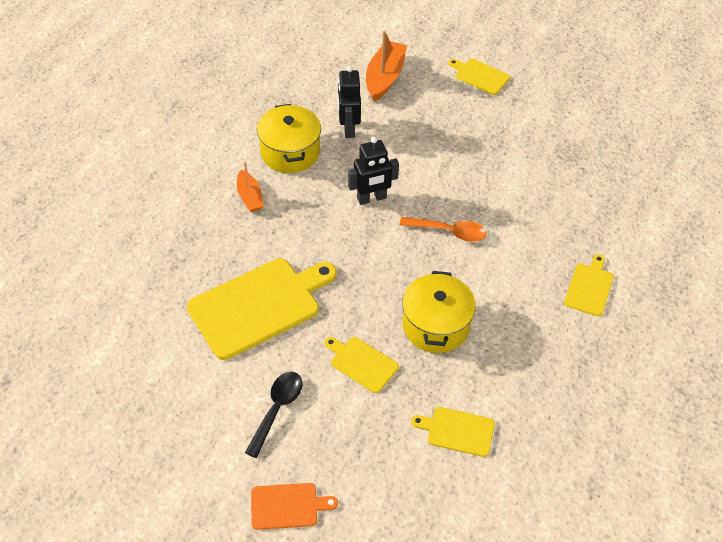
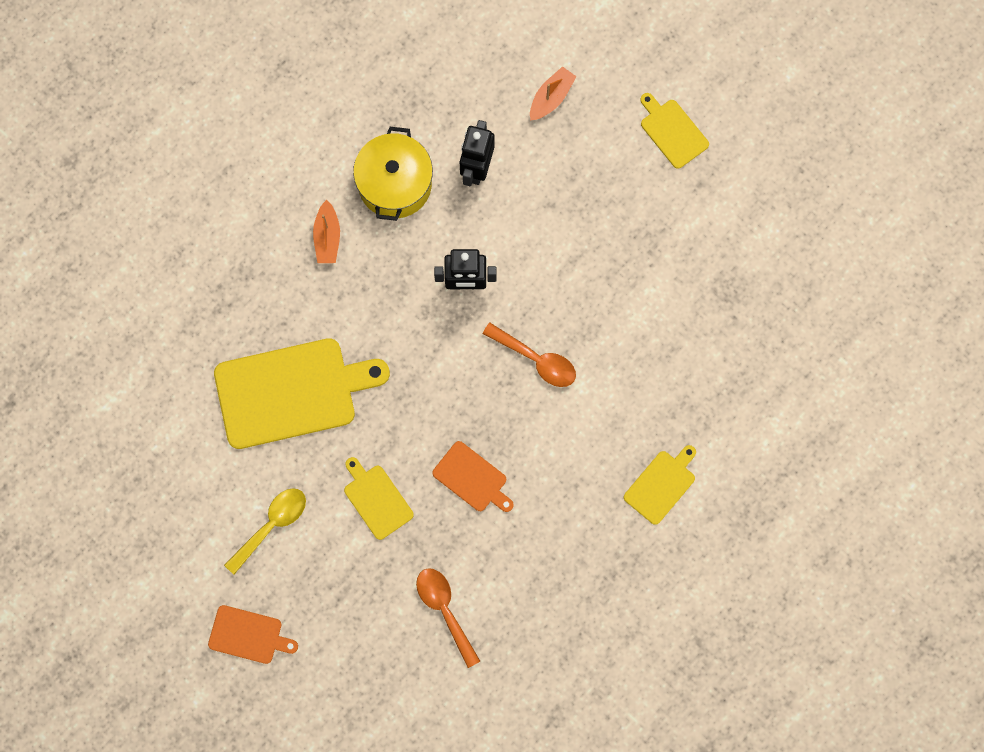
camera: 20 degrees right, 25 degrees up
(277, 409) = (271, 525): black spoon -> yellow spoon
(384, 77) = (551, 98): orange boat -> orange boat, size x0.61
(436, 325) = (472, 478): yellow pot -> orange cutting board
(457, 431) = (444, 610): yellow cutting board -> orange spoon

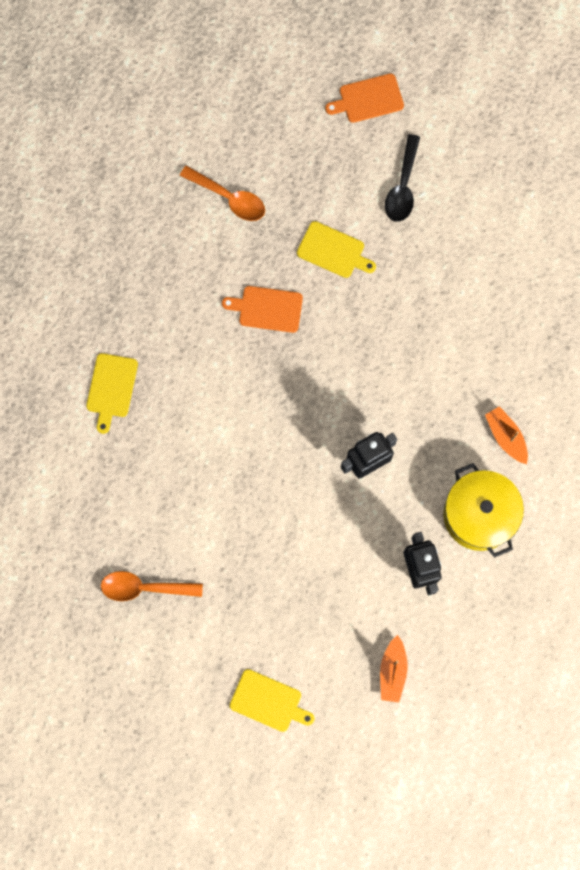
camera: 150 degrees right, 0 degrees up
(271, 525) = (402, 187): yellow spoon -> black spoon
(292, 392) = (453, 295): yellow cutting board -> none
(536, 359) = (271, 433): orange spoon -> orange spoon (144, 588)

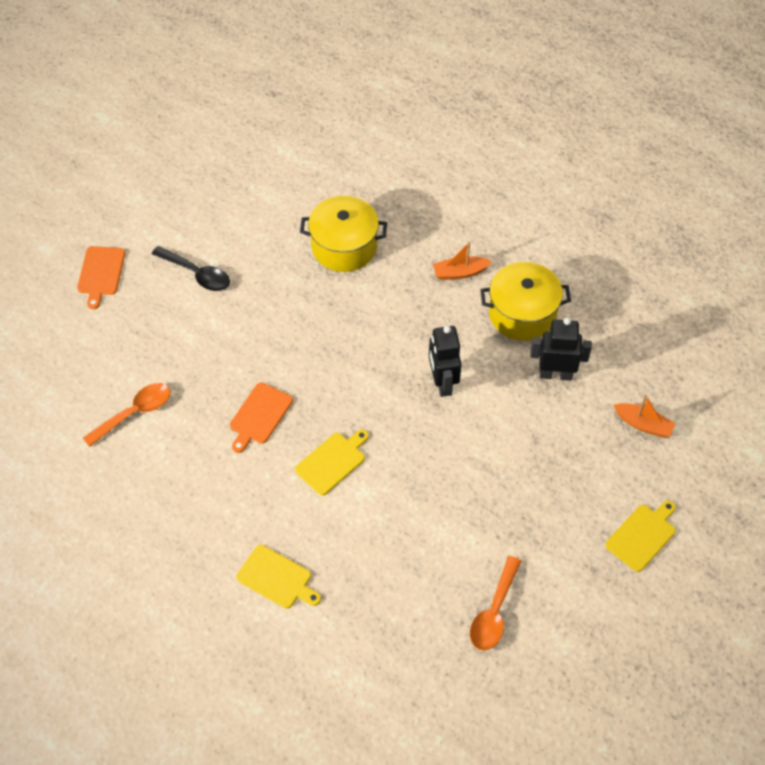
camera: 70 degrees left, 20 degrees down
(333, 251) = (230, 345): yellow cutting board -> yellow cutting board (332, 462)
(492, 312) = (344, 247): none -> yellow pot

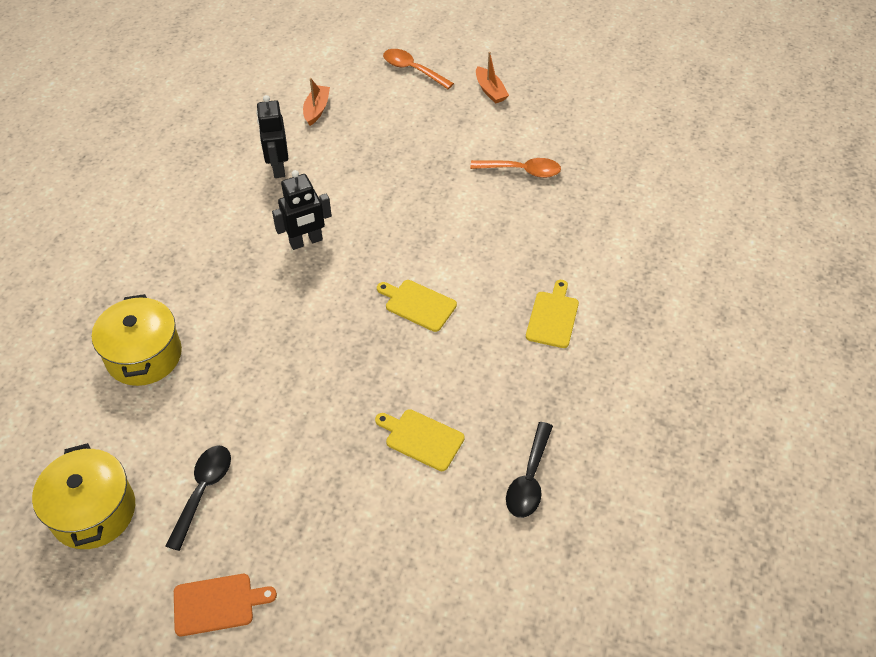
camera: 105 degrees left, 5 degrees down
(111, 503) = (529, 479): none -> black spoon
(135, 413) = (412, 494): orange spoon -> orange spoon (412, 70)
(259, 415) = (383, 376): orange cutting board -> none
(460, 272) = (168, 252): orange boat -> orange boat (490, 91)
(522, 314) = (213, 199): yellow pot -> yellow pot (93, 511)
(642, 536) = (421, 99): yellow cutting board -> yellow cutting board (422, 438)

